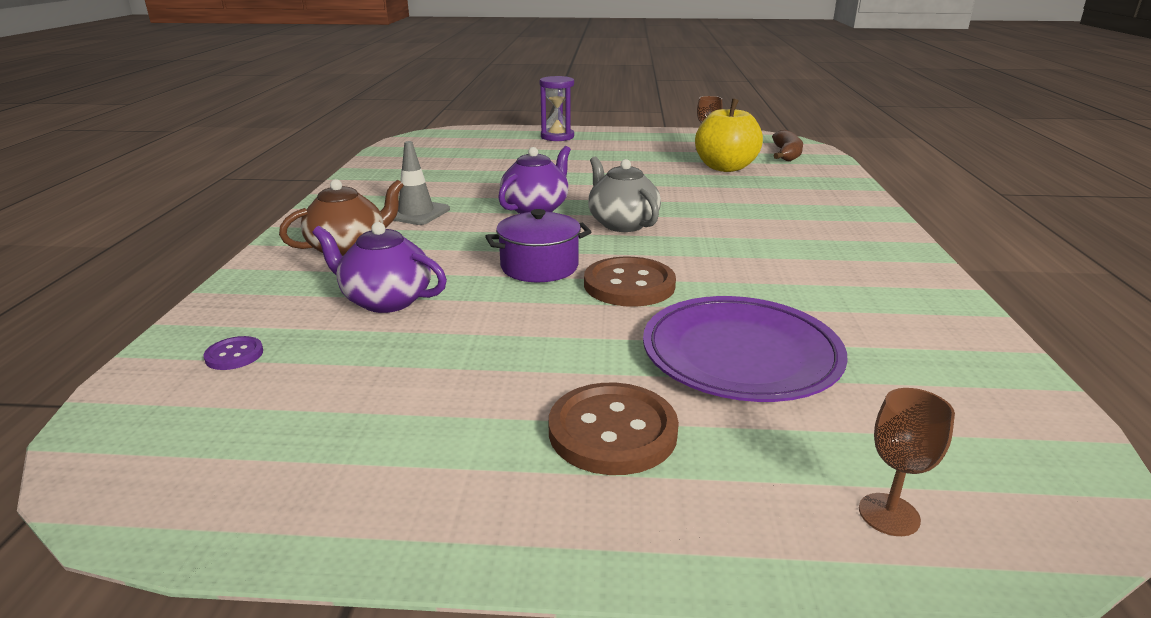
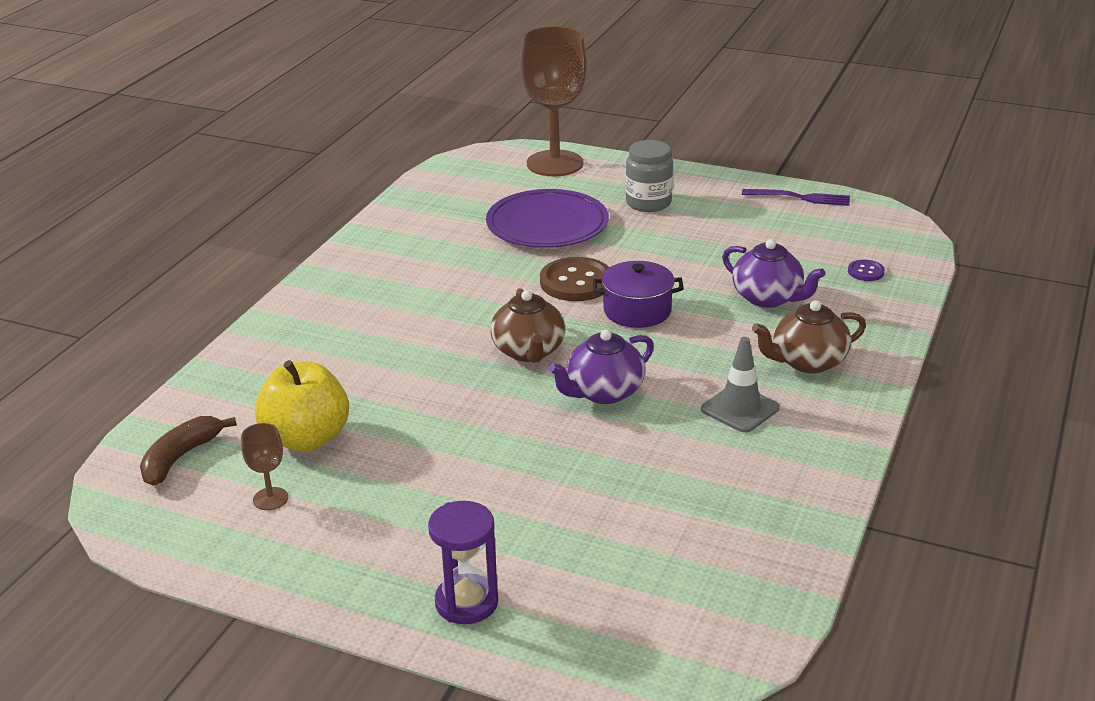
camera: 160 degrees left, 5 degrees up
(299, 509) = (800, 198): none -> purple fork
(612, 431) = (648, 203): brown button -> grey jar
(622, 224) = (528, 352): grey teapot -> brown teapot
(889, 514) = (555, 163): brown goblet -> brown goblet, size x2.38

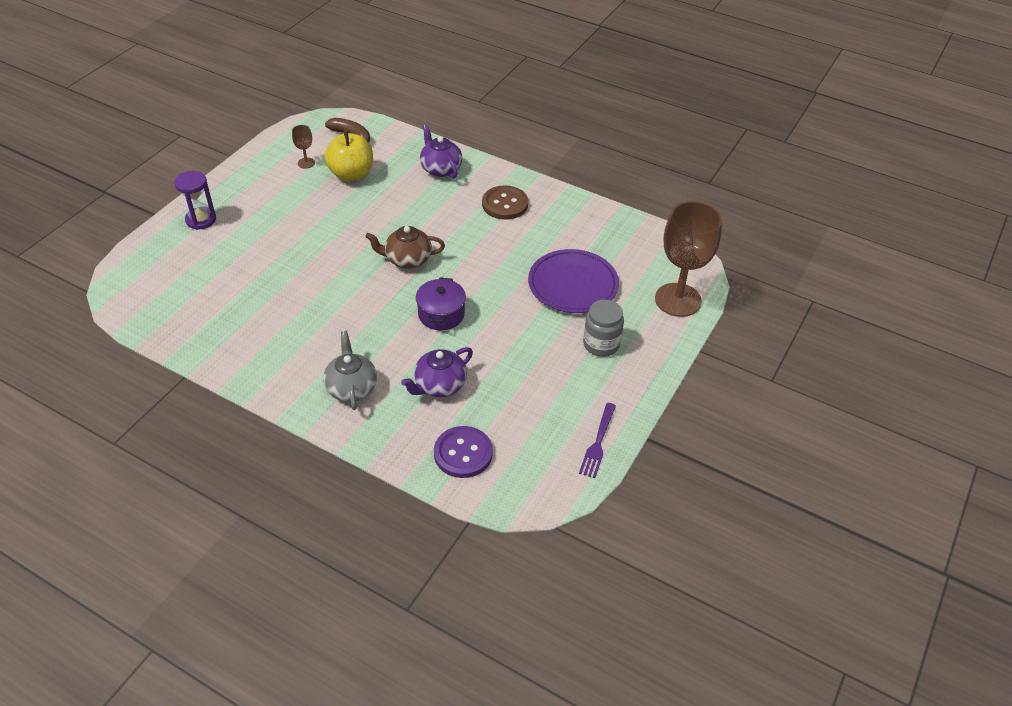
camera: 95 degrees right, 15 degrees up
(576, 282) = (487, 290): brown button -> brown button (505, 204)
(603, 392) = (352, 286): purple teapot -> purple teapot (440, 168)
(740, 409) = (312, 343): grey traffic cone -> none
(807, 362) = (351, 387): brown teapot -> grey teapot
(865, 272) = (463, 453): purple button -> purple button, size x2.03

